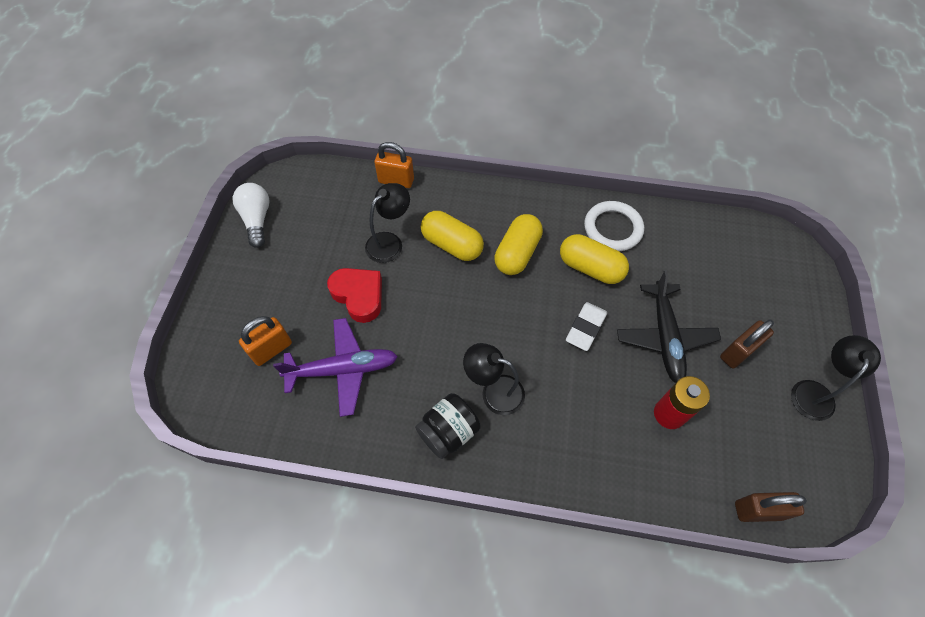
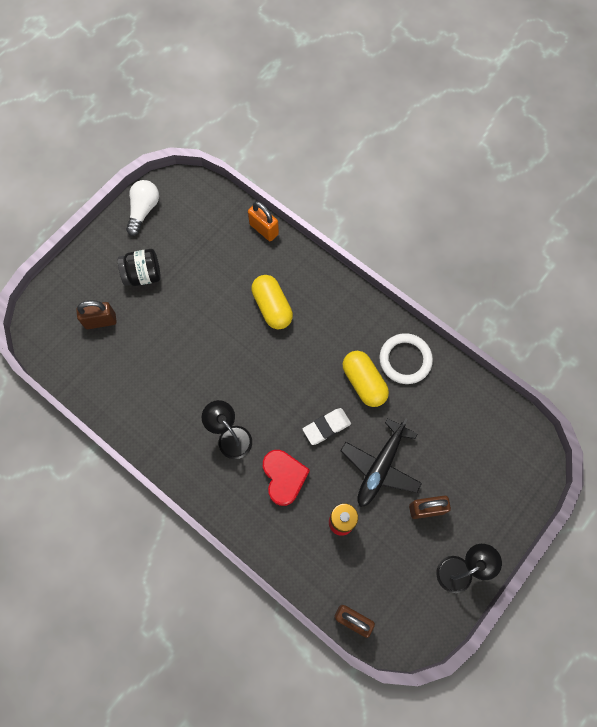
camera: 30 degrees right, 10 degrees up
(271, 349) = (100, 321): orange padlock -> brown padlock
(342, 370) = (138, 362): purple plane -> none
(359, 296) = (181, 312): red heart -> red heart (284, 477)
(390, 242) = (228, 280): black lamp -> none
(448, 432) = (182, 447): black jar -> black jar (143, 275)
(517, 253) = (316, 340): yellow capsule -> none

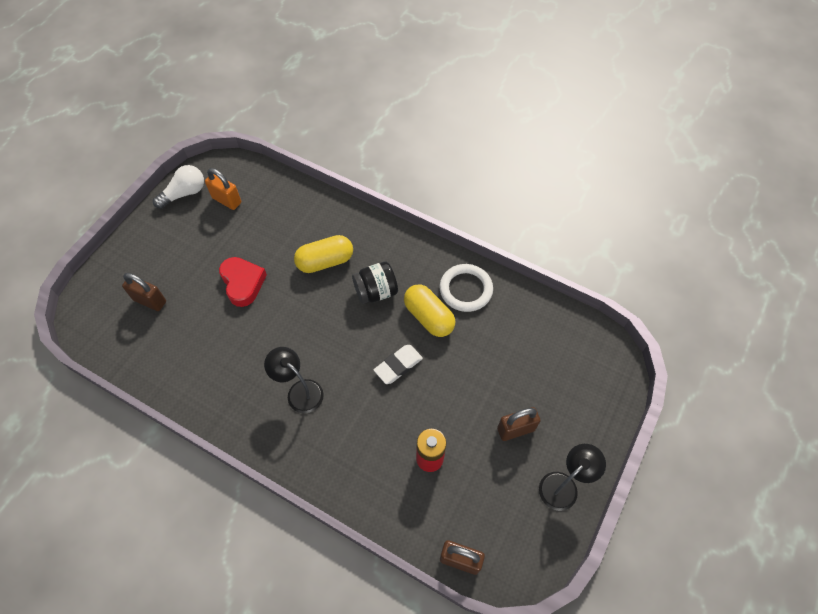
camera: 10 degrees left, 10 degrees down
(100, 321) = (150, 301): brown padlock -> brown padlock turned 45 degrees clockwise
(143, 210) = (184, 193): white light bulb -> white light bulb turned 45 degrees clockwise
(143, 275) = (190, 251): black jar -> black jar (376, 291)
(264, 229) = (306, 193): orange padlock -> orange padlock (226, 200)
(272, 307) = (325, 261): yellow capsule -> yellow capsule turned 75 degrees counterclockwise
(284, 477) = (362, 423): red heart -> red heart (243, 283)
(380, 466) = (460, 395): black plane -> none

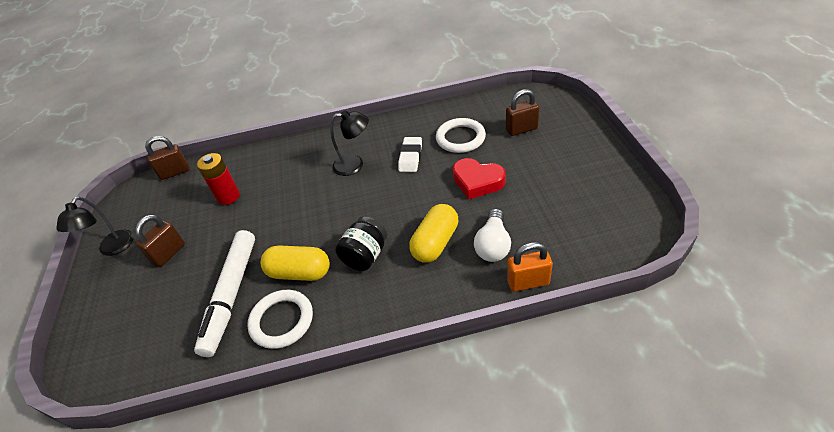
camera: 145 degrees right, 15 degrees down
(184, 193) = (625, 194): white light bulb -> white light bulb (493, 245)
(197, 337) = (460, 138): none -> white ring
(226, 200) = (585, 217): orange padlock -> orange padlock (528, 282)
(398, 366) = (296, 224): white eraser -> white eraser (410, 157)
(487, 339) = (231, 295): none -> white marker

